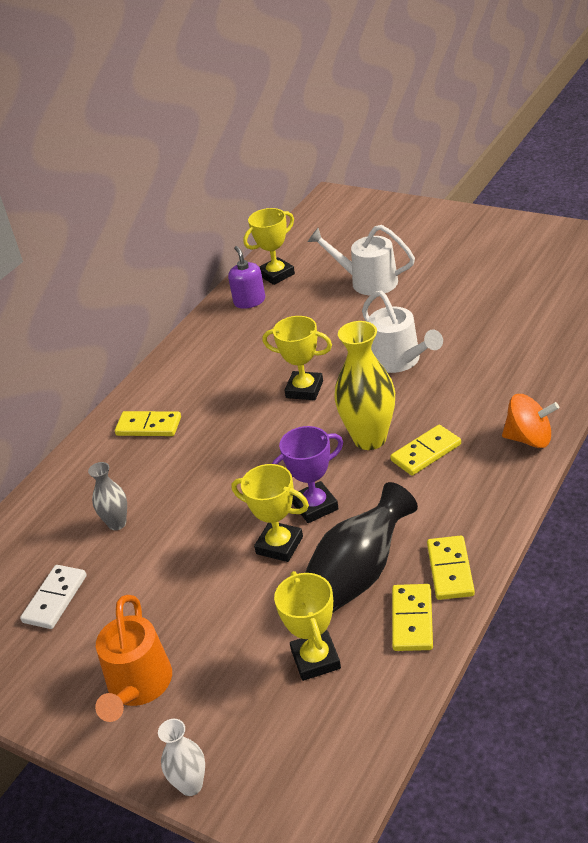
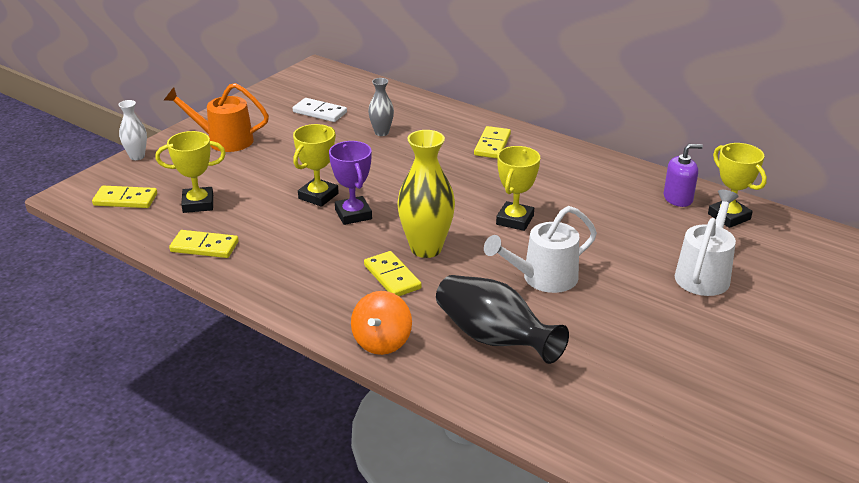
camera: 90 degrees right, 5 degrees down
(357, 575) = (264, 227): black vase -> black vase (494, 339)
(450, 570) = (242, 271): yellow domino -> yellow domino (125, 200)

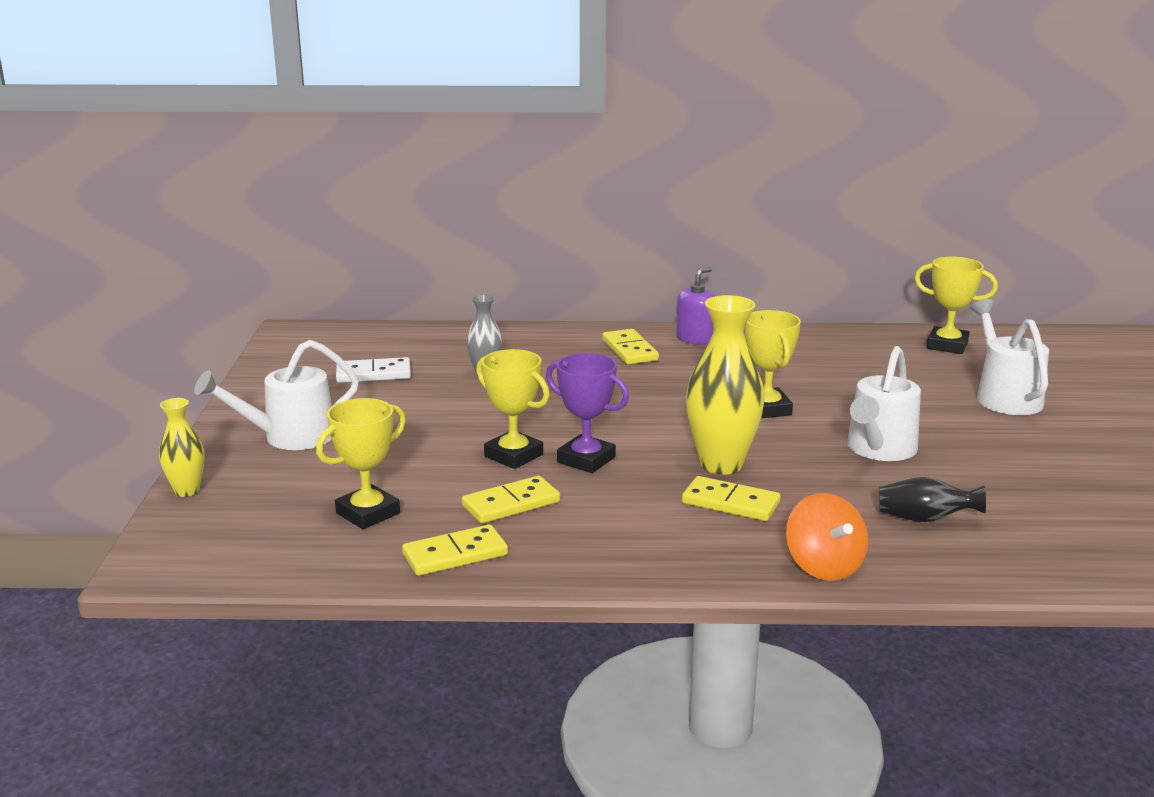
camera: 35 degrees left, 10 degrees down
(125, 200) = (251, 543): yellow domino -> yellow domino (511, 504)
(137, 156) = (187, 491): white vase -> yellow vase
(223, 140) = (289, 437): orange watering can -> white watering can
(318, 196) = (513, 455): yellow trophy -> yellow trophy turned 45 degrees counterclockwise
(494, 339) = (925, 519): black vase -> black vase, size x0.54
(678, 198) = (881, 344): purple soap dispenser -> purple soap dispenser (695, 339)

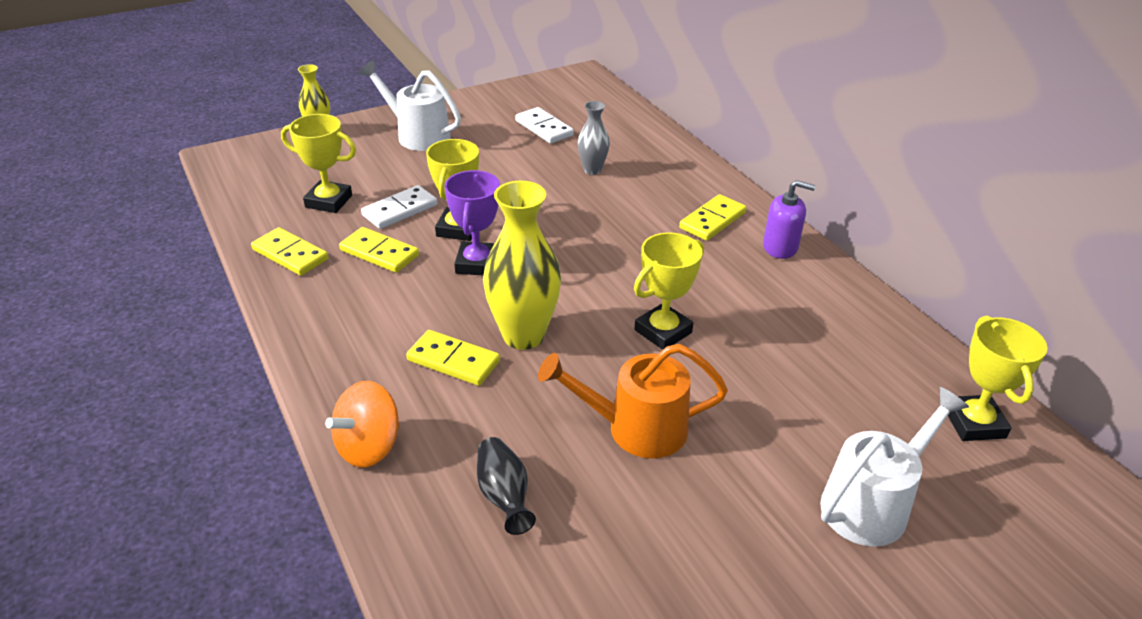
camera: 60 degrees right, 15 degrees up
(439, 477) = (400, 210): none -> white domino
(730, 503) = (453, 361): yellow domino -> yellow domino turned 60 degrees counterclockwise
(879, 450) = (635, 429): white watering can -> orange watering can

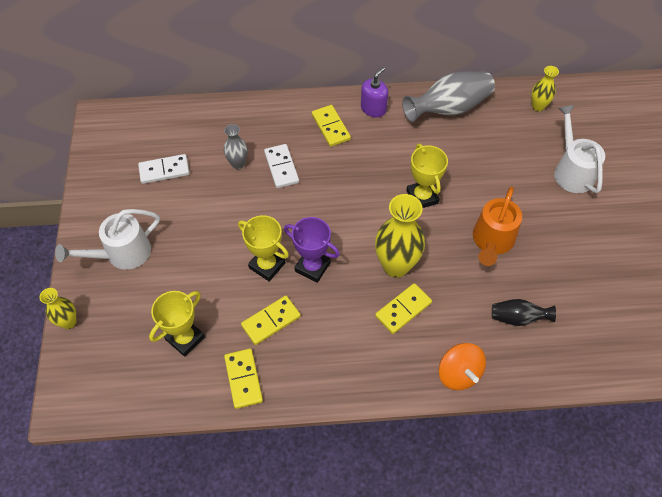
camera: 65 degrees left, 20 degrees up
(290, 254) = (243, 379): yellow domino -> yellow domino turned 75 degrees counterclockwise
(400, 210) = (224, 294): white domino -> white domino (281, 167)
(856, 318) = (449, 109): none -> grey vase
(973, 423) = (538, 106): yellow trophy -> yellow vase

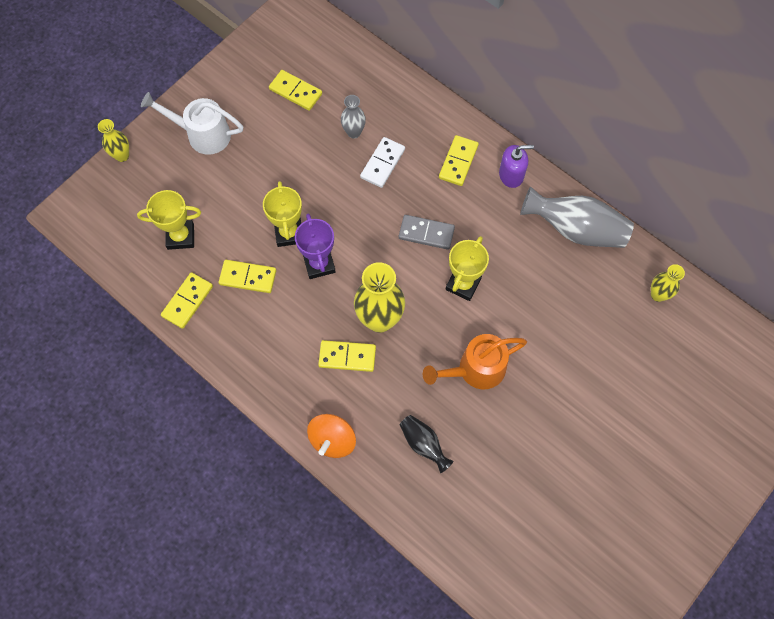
camera: 45 degrees right, 10 degrees up
(164, 170) = (295, 92): white domino -> yellow domino
(361, 186) = (426, 233): none -> grey domino
(571, 170) = (615, 374): white watering can -> none

